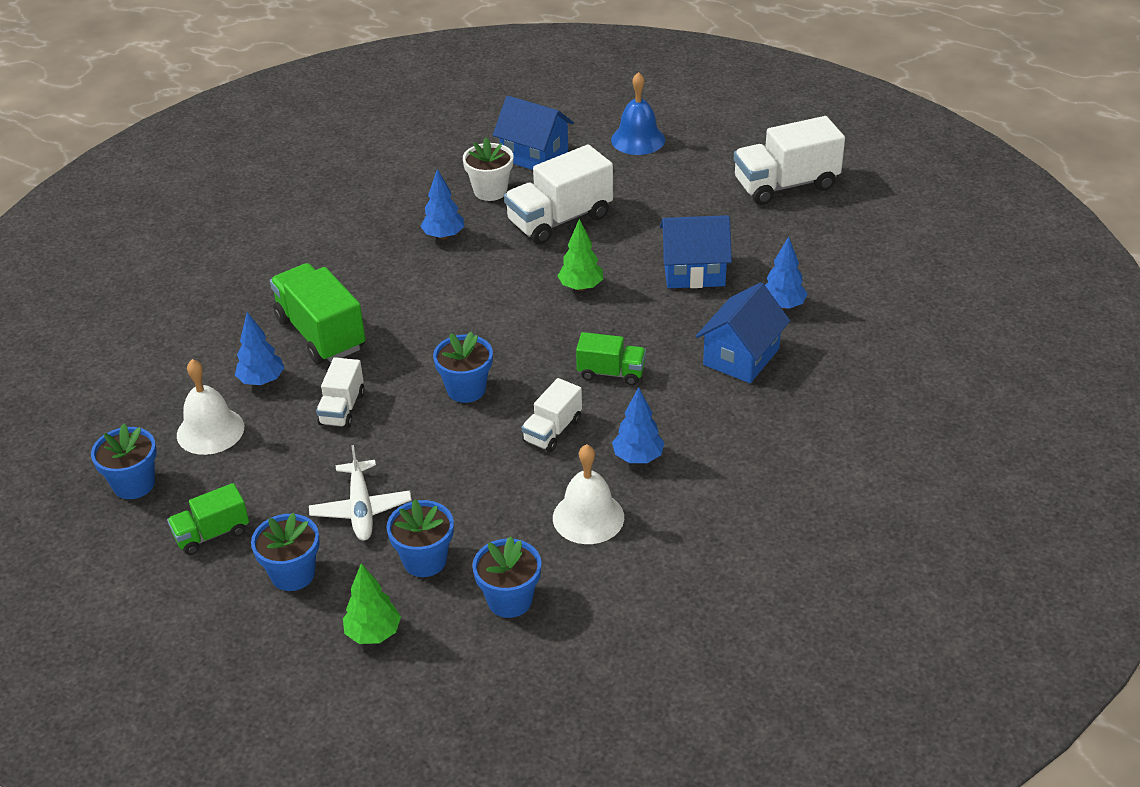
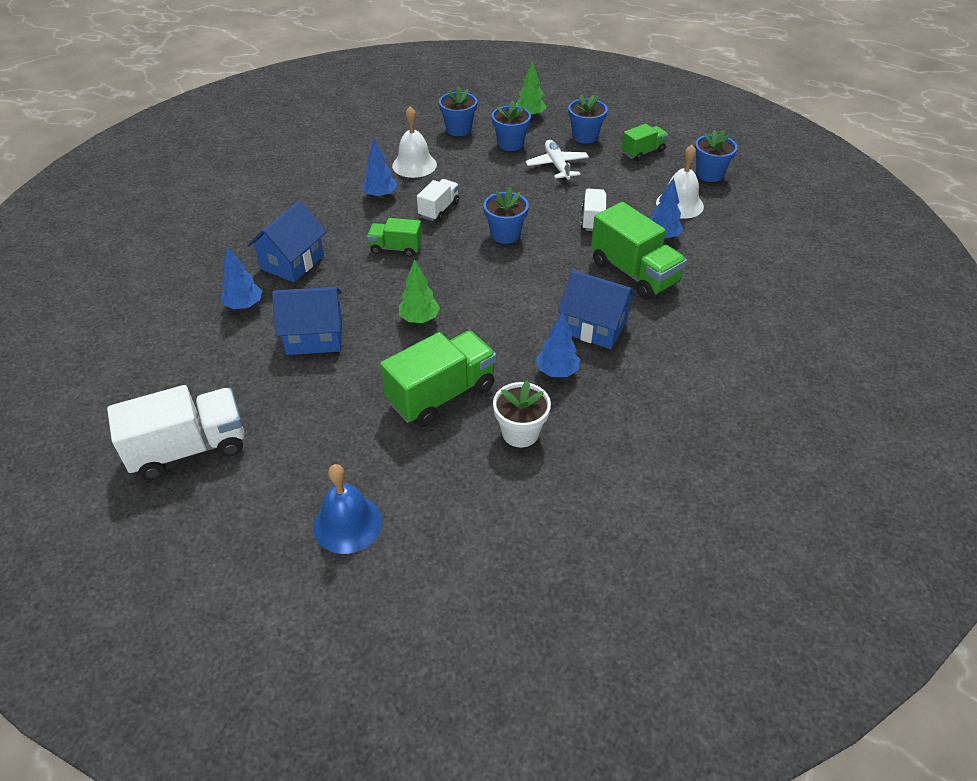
camera: 175 degrees right, 5 degrees up
(534, 156) = (476, 491): blue house -> blue house (594, 327)
(560, 220) = (441, 394): white truck -> green truck

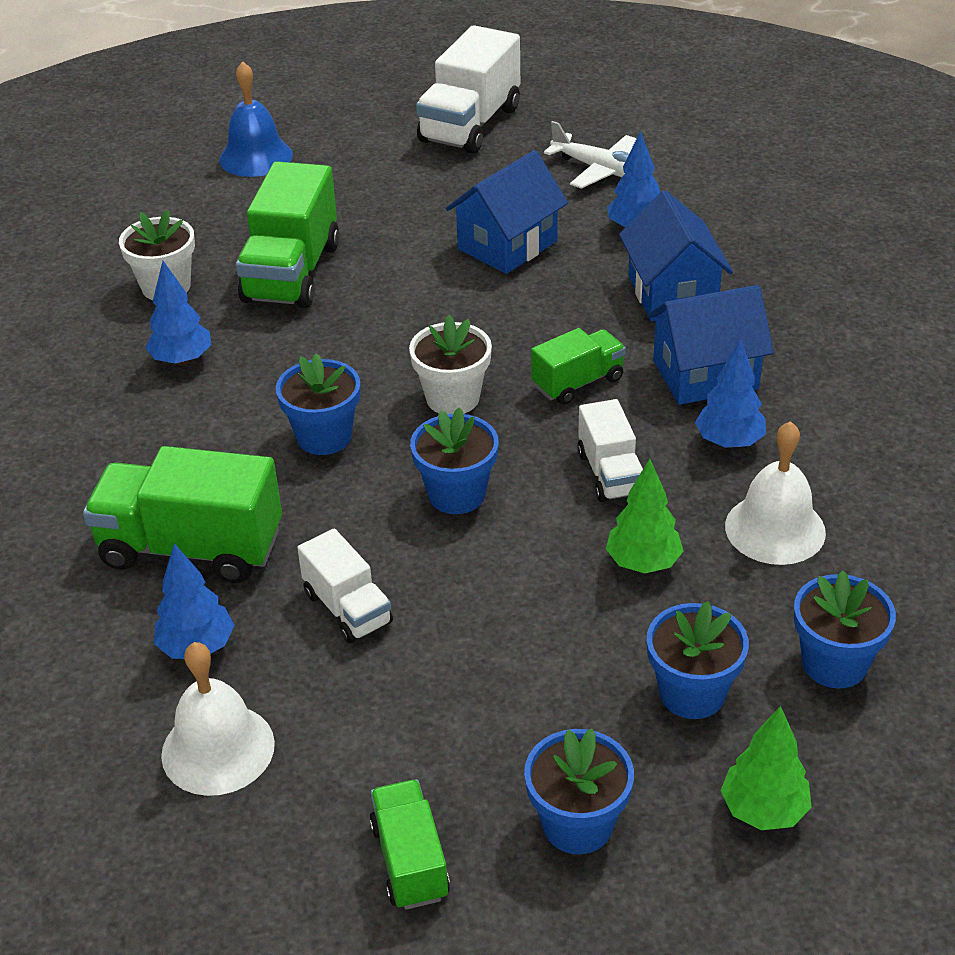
camera: 140 degrees right, 5 degrees down
(419, 319) = (418, 323): green tree -> green tree (643, 563)
(455, 272) = (453, 398): none -> white flower pot
(557, 165) = (540, 695): white plane -> white plane (602, 170)
(594, 327) = (183, 435): blue house -> blue house (705, 375)
(643, 152) = (410, 861): green truck -> green truck turned 150 degrees clockwise
(709, 174) = (212, 887): blue flower pot -> blue flower pot (324, 437)

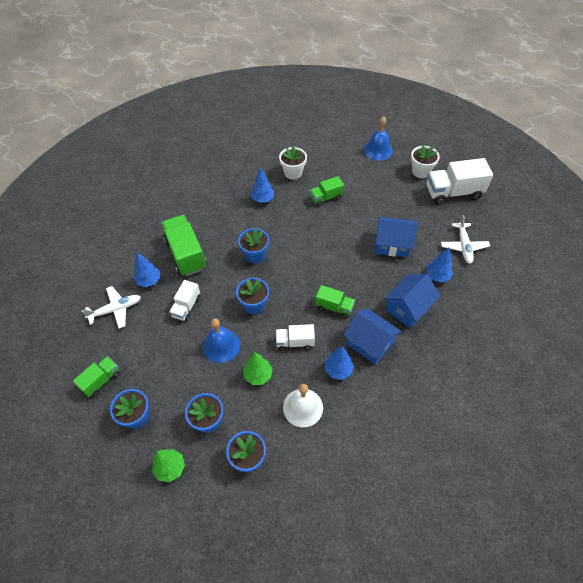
camera: 55 degrees right, 15 degrees up
(218, 749) = (116, 310): white bell -> white plane
(292, 273) = (326, 198): green truck -> green truck, size x0.57
(453, 398) = (298, 277): white flower pot -> white flower pot (421, 171)
(513, 591) = (221, 345): none -> blue bell
(610, 473) = (295, 342): white truck -> white truck turned 45 degrees clockwise

